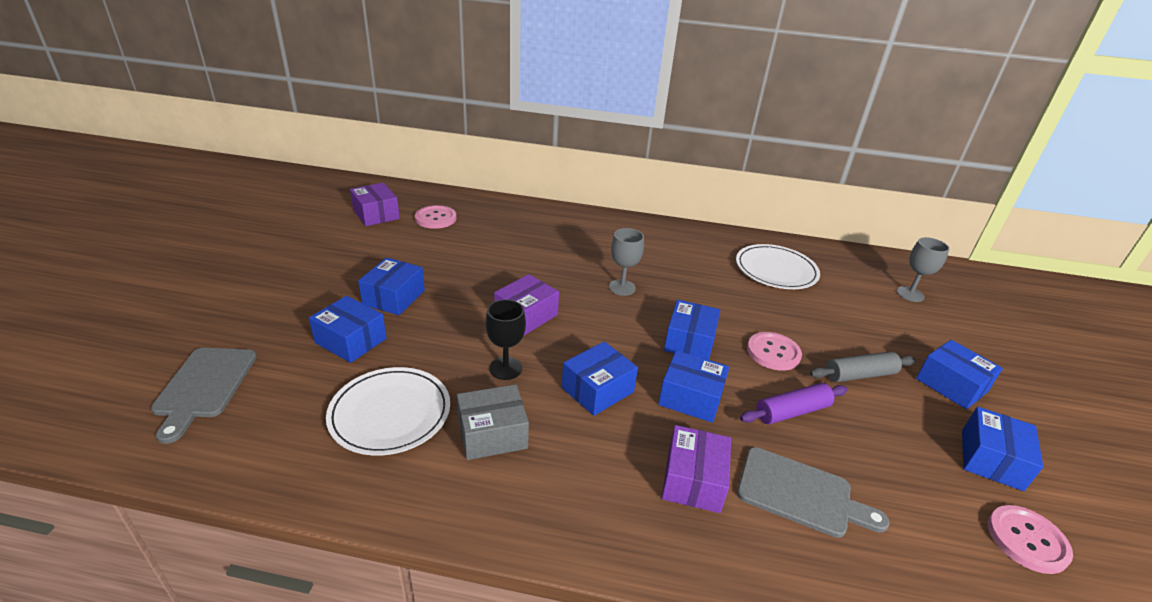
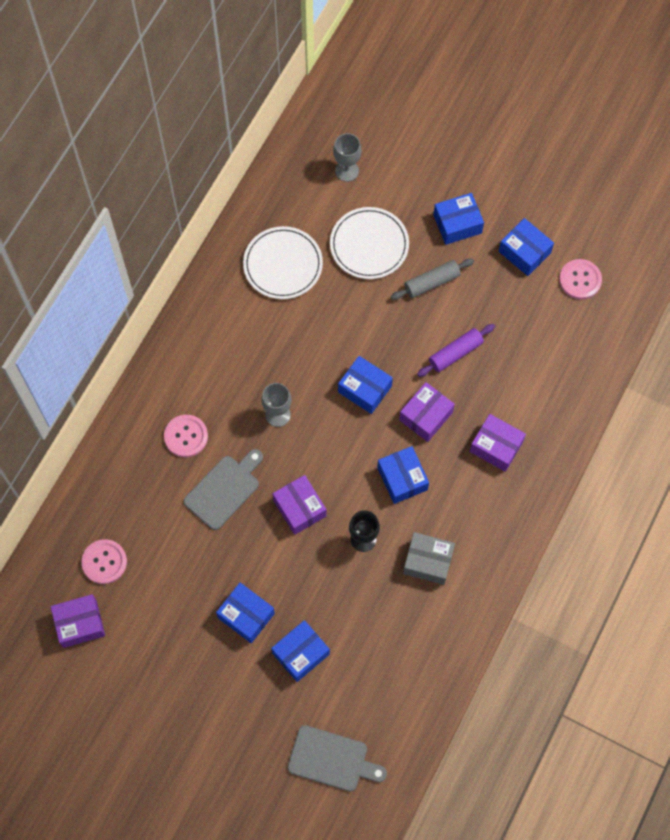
camera: 70 degrees left, 35 degrees up
(390, 413) = (392, 628): white plate -> white plate (369, 245)
(492, 434) = (428, 561): grey box -> grey box turned 75 degrees counterclockwise
(690, 398) = (426, 416): blue box -> purple box
(773, 352) = (393, 331): pink button -> pink button (186, 436)
(792, 411) = (455, 353): purple rolling pin -> purple rolling pin turned 60 degrees clockwise
(800, 493) = (520, 387): grey cutting board -> grey cutting board (224, 489)
(859, 375) = (432, 282): grey rolling pin -> grey rolling pin turned 60 degrees clockwise

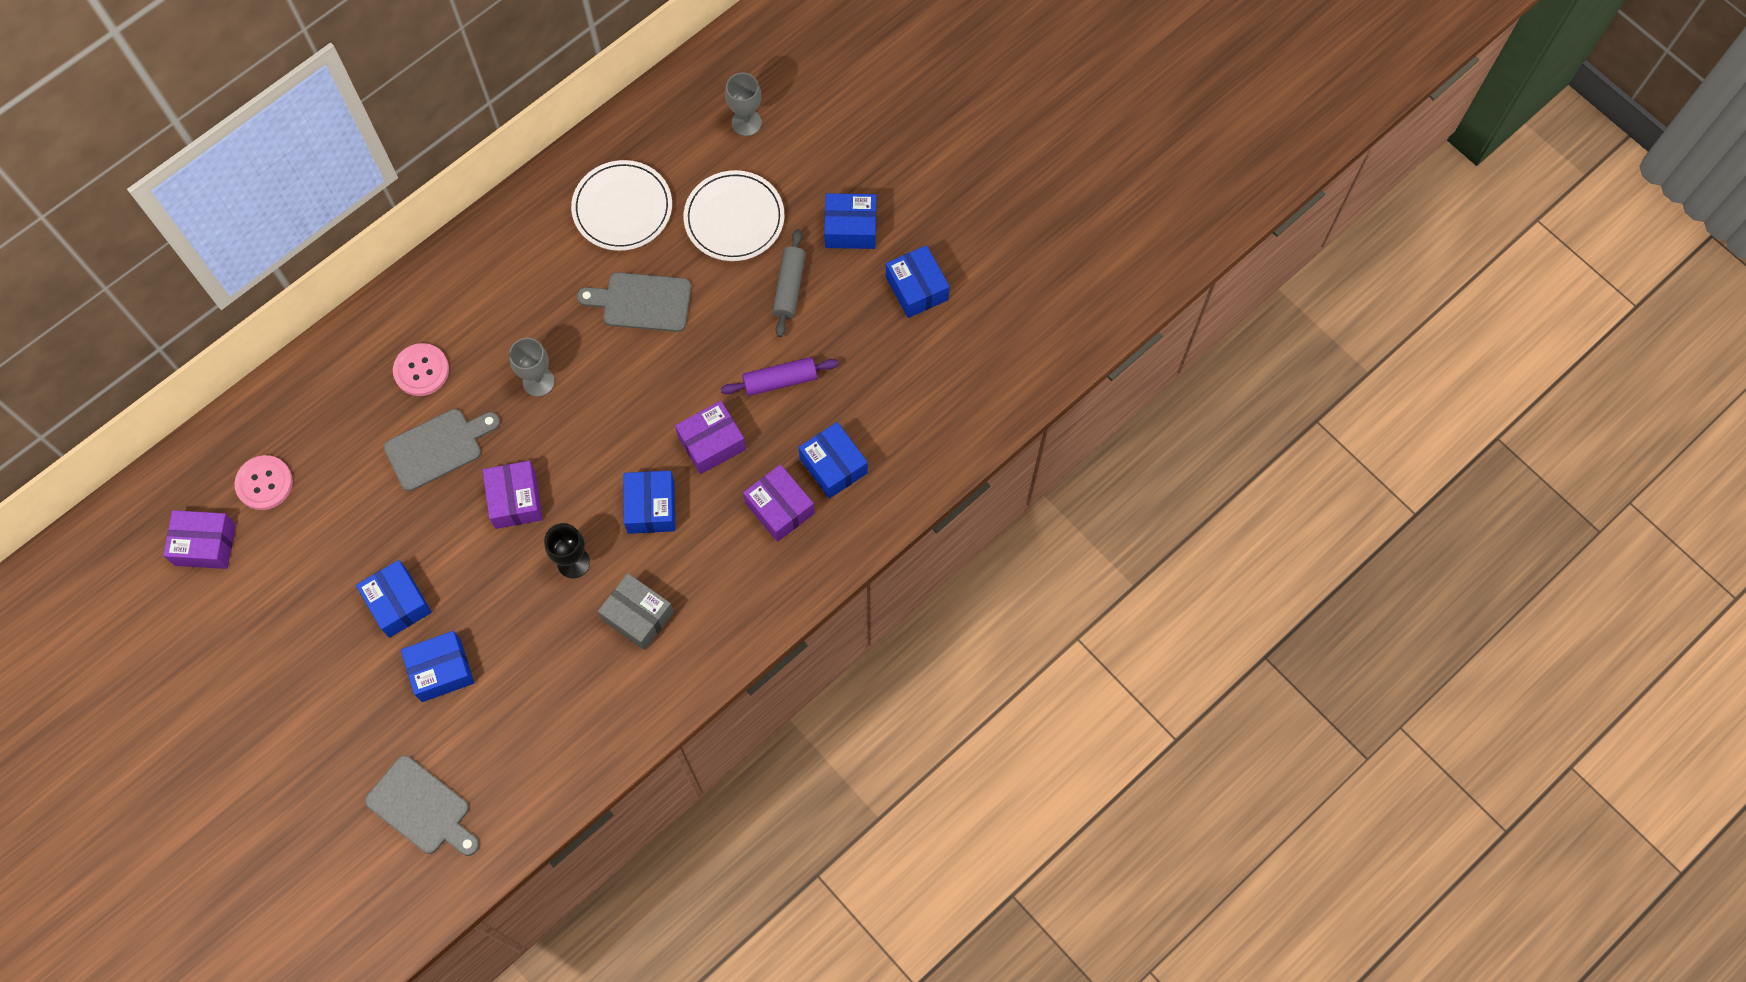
camera: 20 degrees right, 0 degrees up
(328, 330) = (642, 302): none -> grey cutting board
(365, 389) = (653, 386): blue box -> blue box (833, 465)
(432, 282) = (789, 287): grey rolling pin -> grey rolling pin turned 75 degrees counterclockwise
(580, 280) = (969, 344): pink button -> none

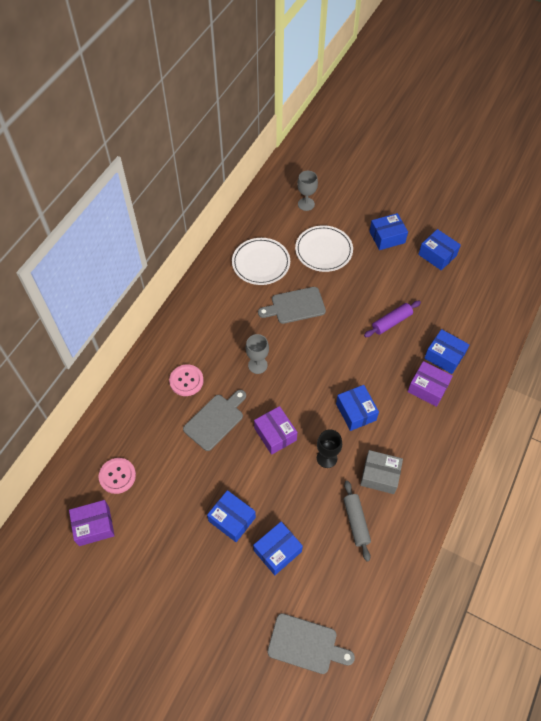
camera: 20 degrees left, 10 degrees down
(712, 443) = (372, 366): purple box -> none
(789, 287) = (371, 274): grey rolling pin -> grey rolling pin (356, 522)

